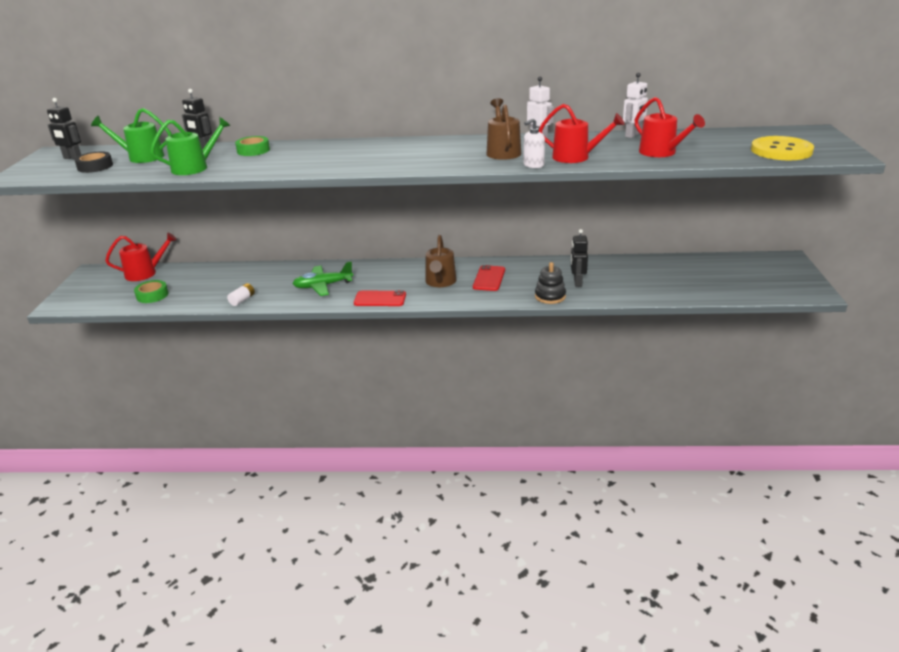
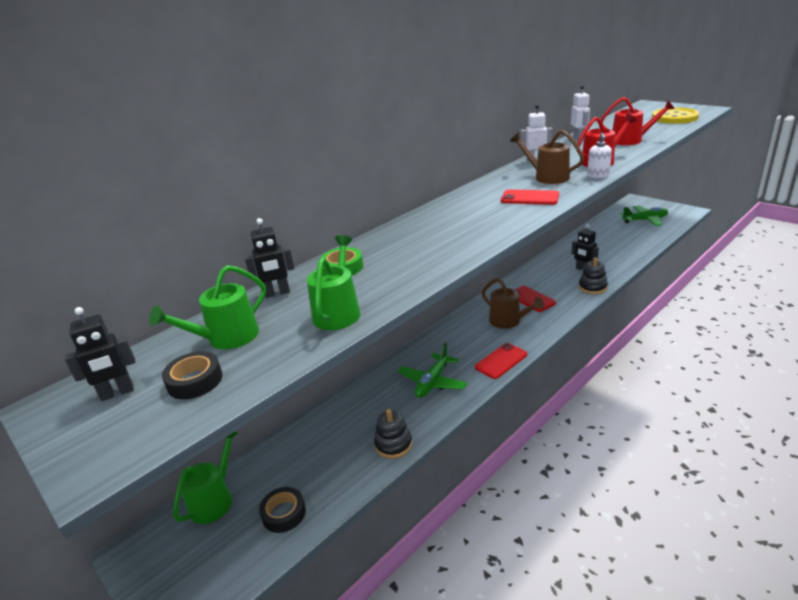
camera: 45 degrees left, 0 degrees up
(145, 273) = (214, 500): red watering can -> green watering can
(152, 295) = (284, 513): green tape -> black tape
(242, 300) = (393, 444): white battery -> black stacking toy
(444, 159) = (530, 198): none -> red phone
(743, 278) = (645, 220): none -> green plane

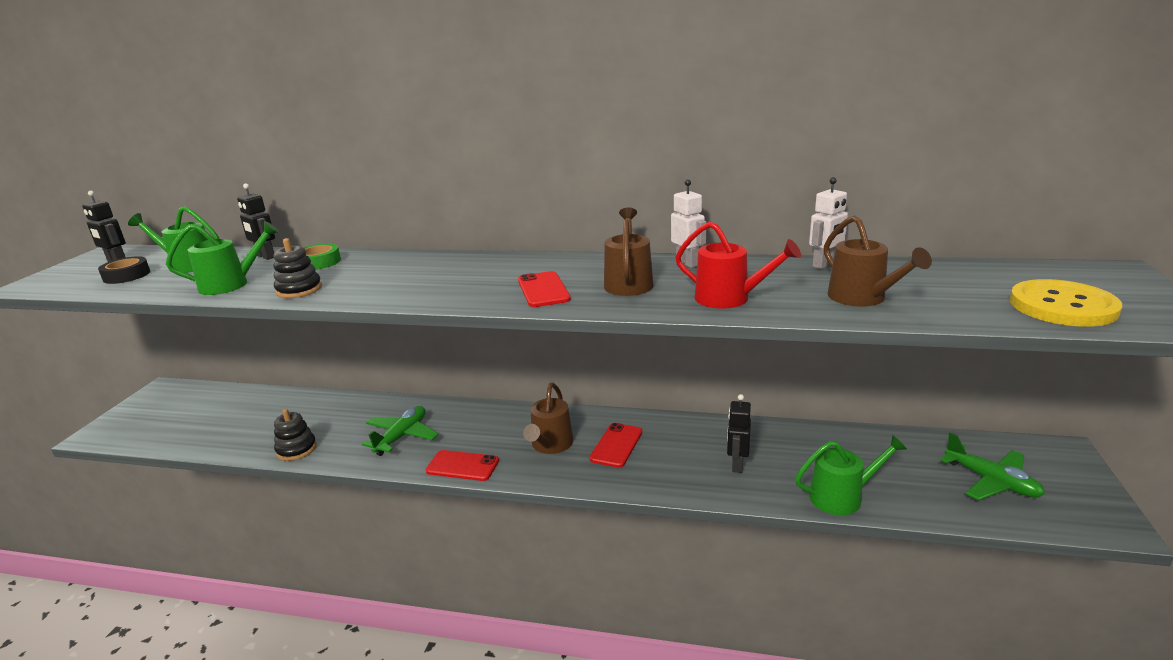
camera: 55 degrees right, 5 degrees down
(214, 500) = (214, 396): green watering can -> green watering can (842, 497)
(284, 513) = (201, 431): black tape -> none
(432, 382) = (402, 436): green plane -> green plane turned 120 degrees clockwise
(592, 287) = (692, 486): black stacking toy -> black stacking toy (299, 290)
(598, 176) = (661, 309): white soap dispenser -> none
(631, 140) = (862, 298): red watering can -> brown watering can

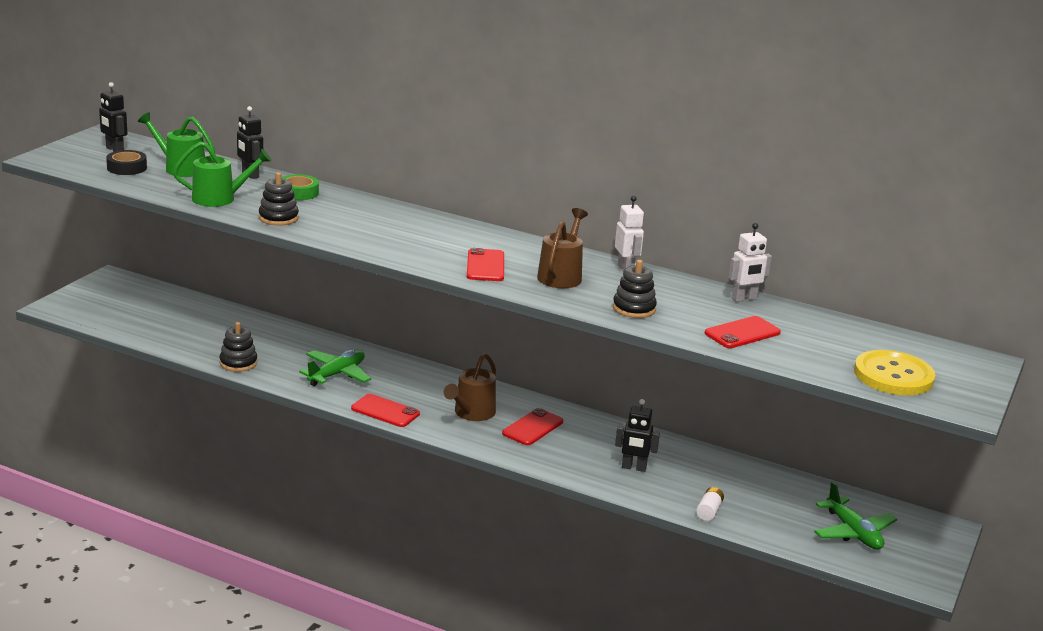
camera: 10 degrees right, 0 degrees up
(729, 298) = (634, 308): red watering can -> black stacking toy
(737, 465) = (633, 468): black robot -> black robot turned 105 degrees counterclockwise
(842, 497) = (709, 511): green watering can -> white battery
(862, 298) = (742, 333): brown watering can -> red phone

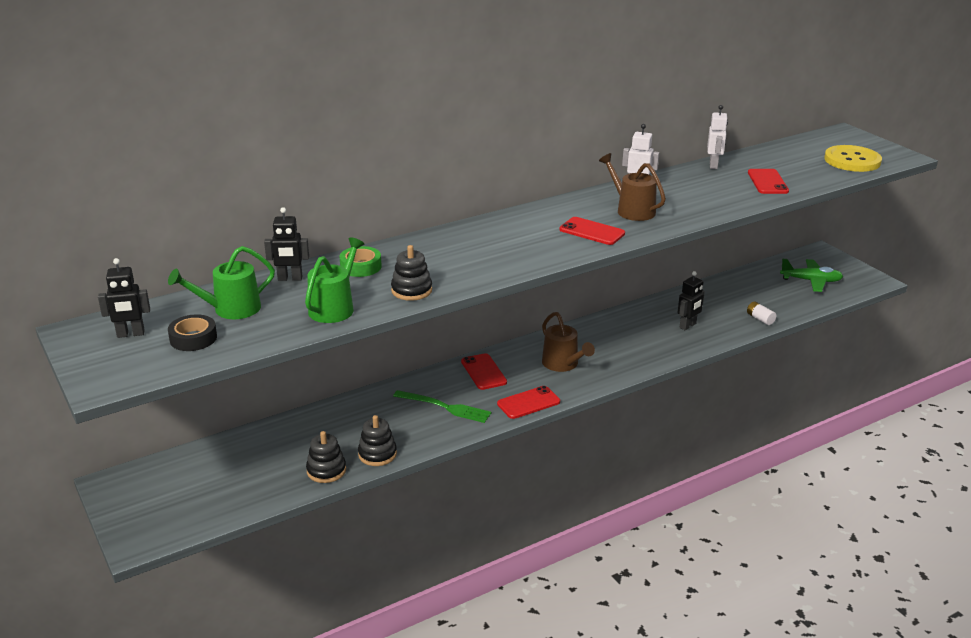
camera: 55 degrees left, 5 degrees up
(337, 374) = (446, 407): green plane -> green fork
(532, 427) = (604, 346): red phone -> red phone (483, 372)
(634, 308) = (707, 203): black stacking toy -> black stacking toy (326, 470)

